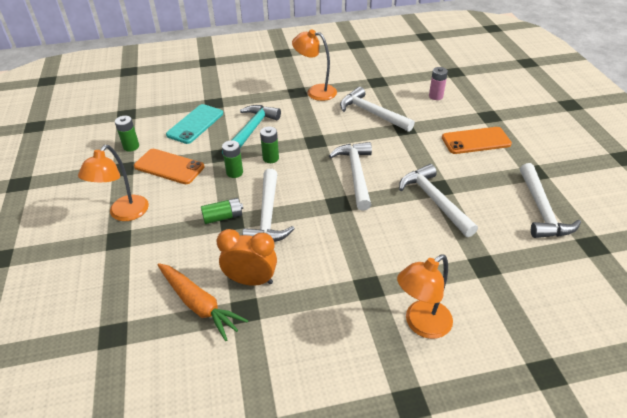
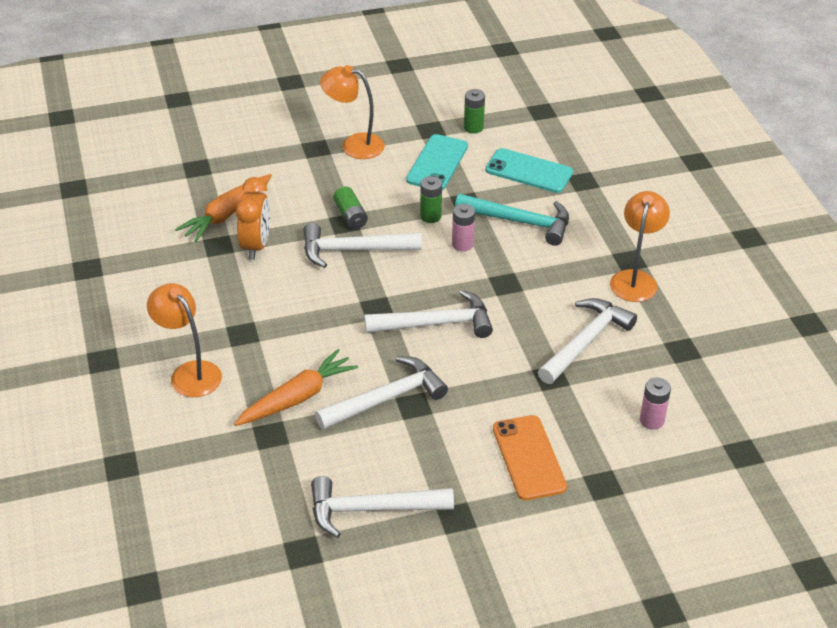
camera: 85 degrees right, 0 degrees up
(169, 167) = (437, 163): orange phone -> turquoise phone
(270, 158) = (462, 244): green battery -> pink battery
(441, 249) = (297, 397): none -> orange carrot

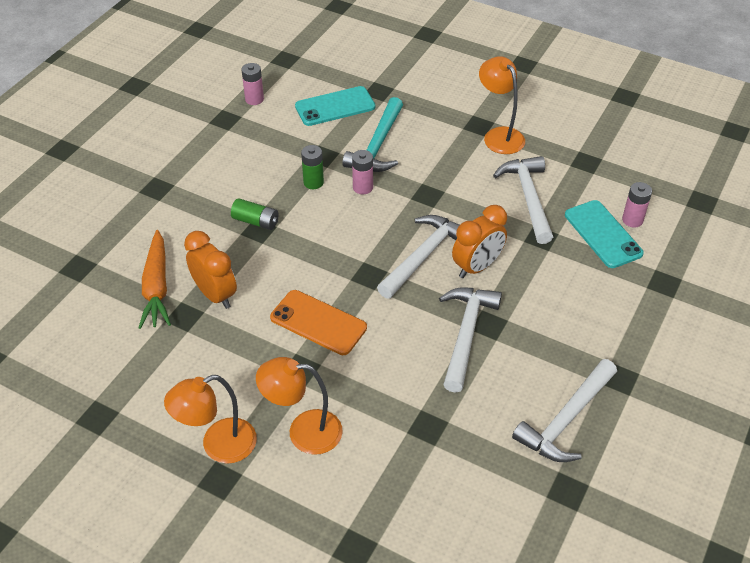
camera: 45 degrees left, 5 degrees up
(297, 397) = (407, 383): orange carrot -> none
(354, 145) = (183, 167): orange lamp -> orange lamp (218, 446)
(354, 250) = (294, 245): white hammer -> none
(437, 163) = (264, 141): turquoise phone -> turquoise phone (603, 234)
(465, 360) = (477, 267): none -> orange clock
(473, 127) = (254, 99): green battery -> pink battery
(520, 222) = (378, 146): turquoise hammer -> turquoise hammer turned 135 degrees clockwise
(529, 458) = (603, 301): orange phone -> orange phone (318, 322)

